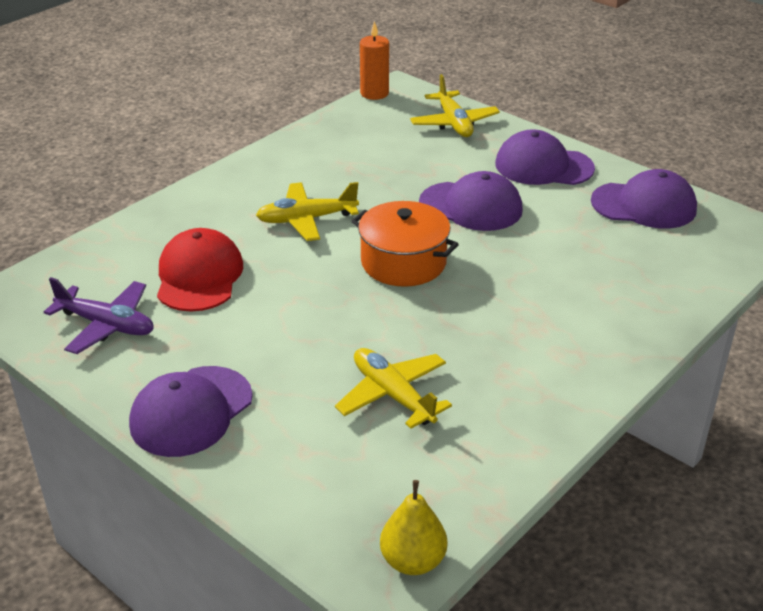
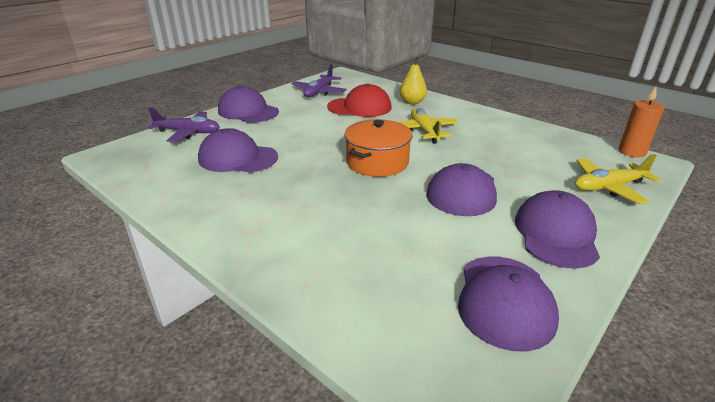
camera: 90 degrees right, 5 degrees down
(287, 478) = (188, 133): none -> purple plane
(393, 395) = (237, 158): yellow plane -> purple cap
(413, 561) = (107, 162): yellow pear -> yellow pear (412, 102)

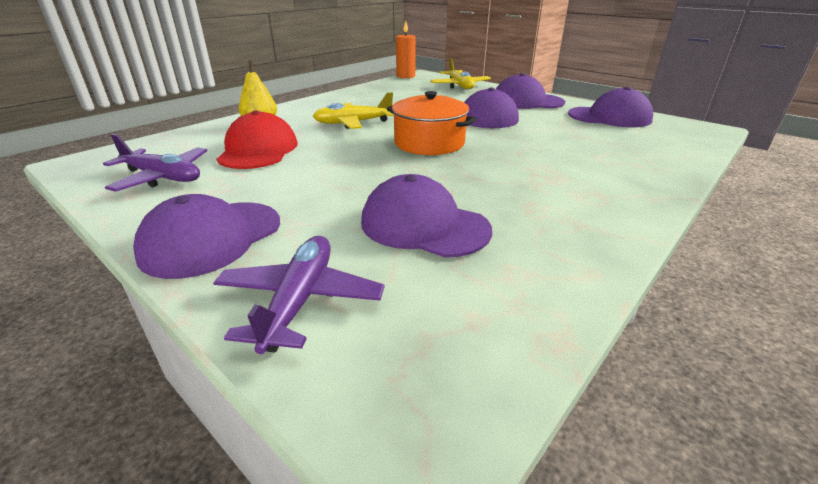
camera: 90 degrees left, 0 degrees up
(237, 158) = (424, 225): purple cap -> purple cap turned 105 degrees clockwise

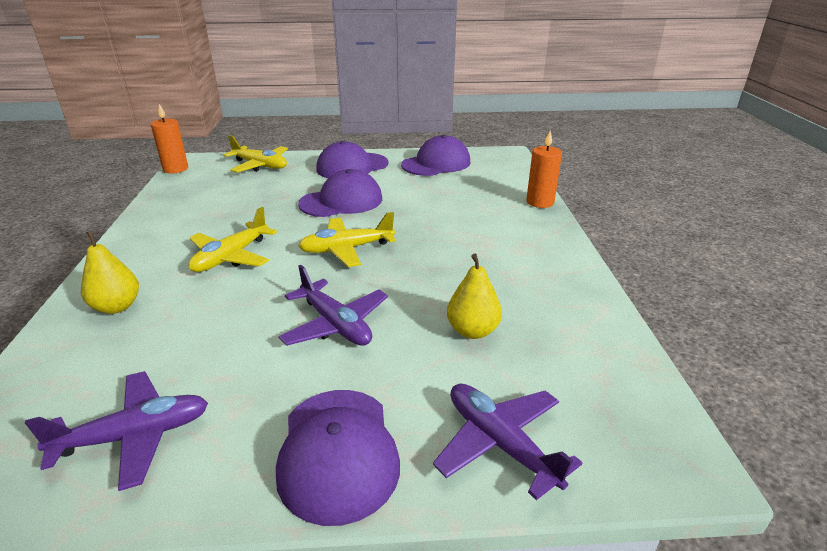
camera: 45 degrees left, 0 degrees up
(258, 150) = (186, 340): red cap -> none
(341, 177) = (335, 324): none -> purple plane
(424, 225) = (472, 331): purple cap -> yellow pear
(429, 143) = (346, 249): orange pot -> yellow plane
(677, 172) = (540, 202): none -> orange candle

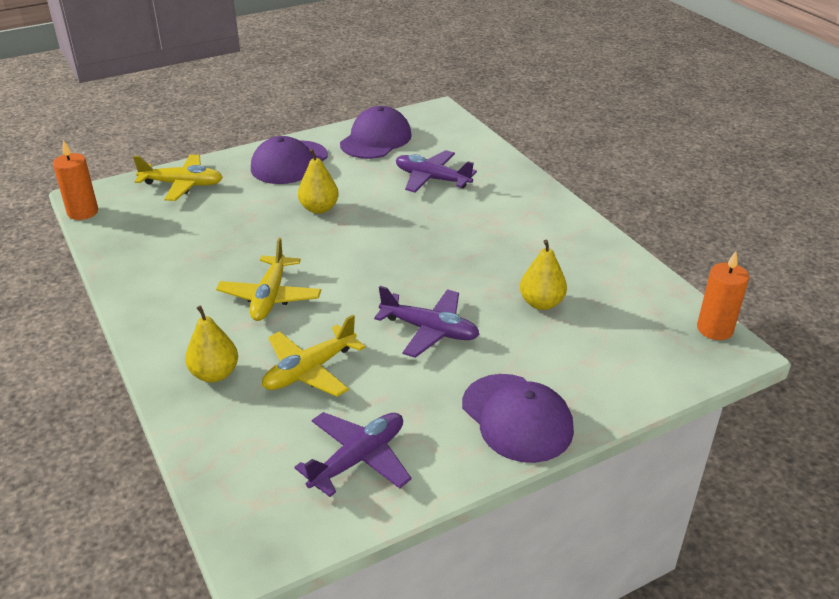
camera: 25 degrees left, 5 degrees up
(341, 201) = (319, 209): purple cap -> yellow pear
(346, 249) = (374, 259): yellow plane -> yellow plane (310, 370)
(500, 443) = (618, 376): purple plane -> purple plane (432, 179)
(540, 202) = (509, 164): orange candle -> orange candle (714, 329)

